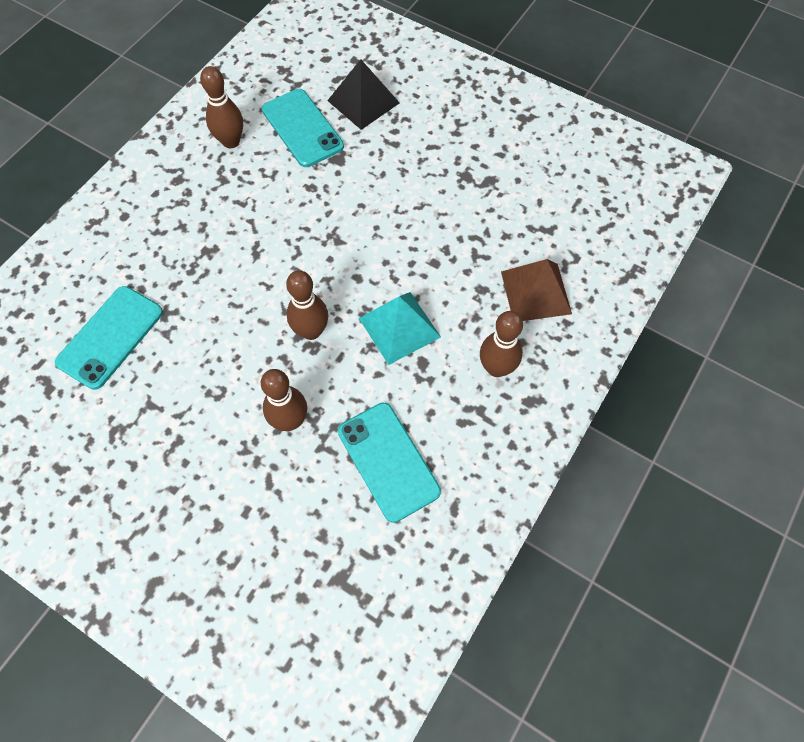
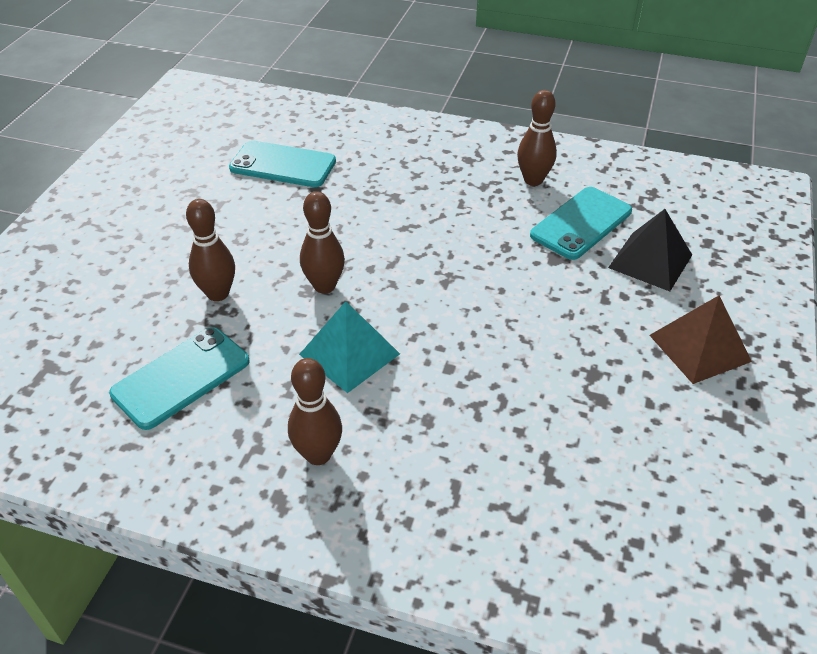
camera: 75 degrees right, 20 degrees down
(536, 292) = (443, 478): brown pyramid -> brown pyramid (699, 348)

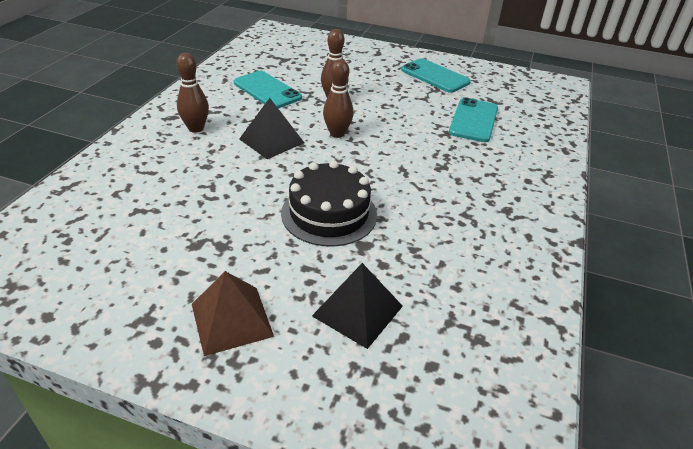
camera: 90 degrees right, 5 degrees down
(349, 354) = (271, 141): turquoise pyramid -> black pyramid
(508, 286) = (329, 213): none -> black cake
(533, 180) = (482, 247): brown bowling pin -> none
(581, 223) = (415, 270): turquoise phone -> turquoise phone (435, 76)

